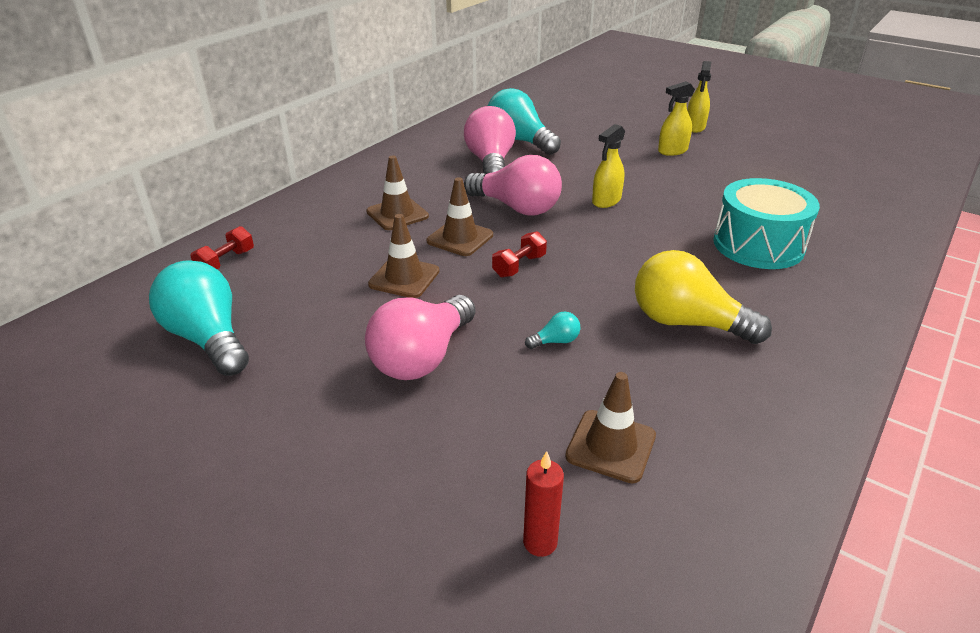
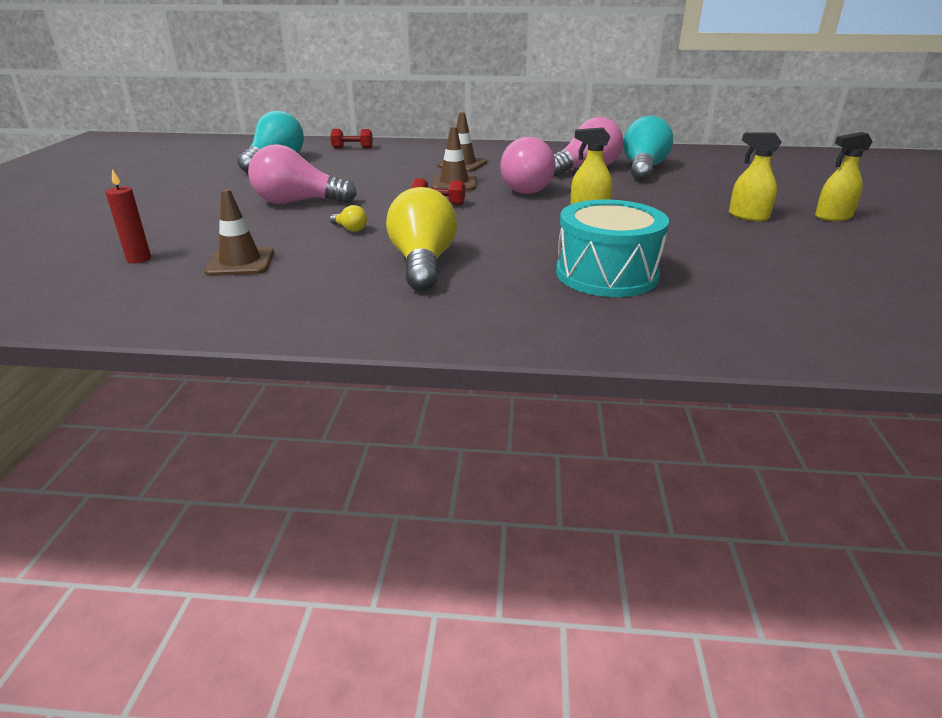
camera: 60 degrees right, 5 degrees down
(404, 278) = (383, 181): brown traffic cone -> none
(555, 341) = (350, 229): turquoise light bulb -> yellow light bulb

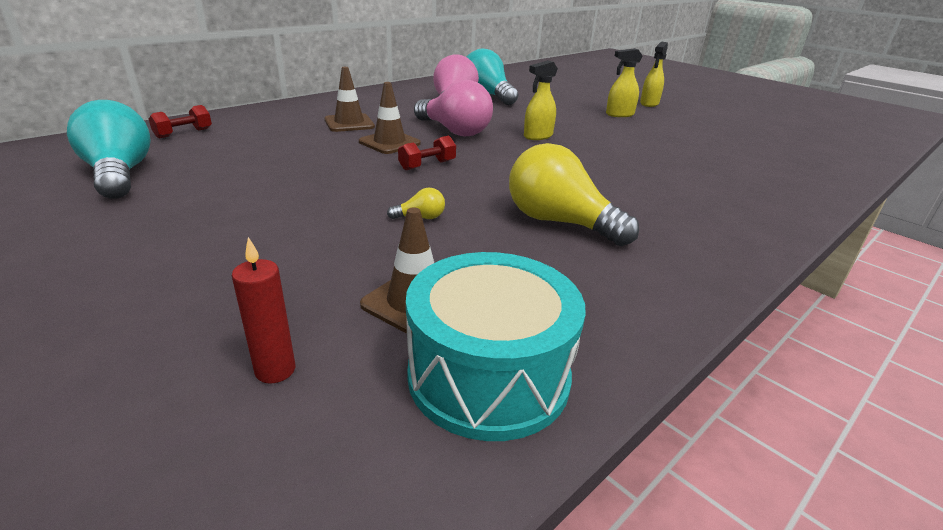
camera: 50 degrees left, 0 degrees up
(298, 202) = (288, 211): pink light bulb -> none
(606, 274) = (666, 179): turquoise drum -> turquoise drum (488, 375)

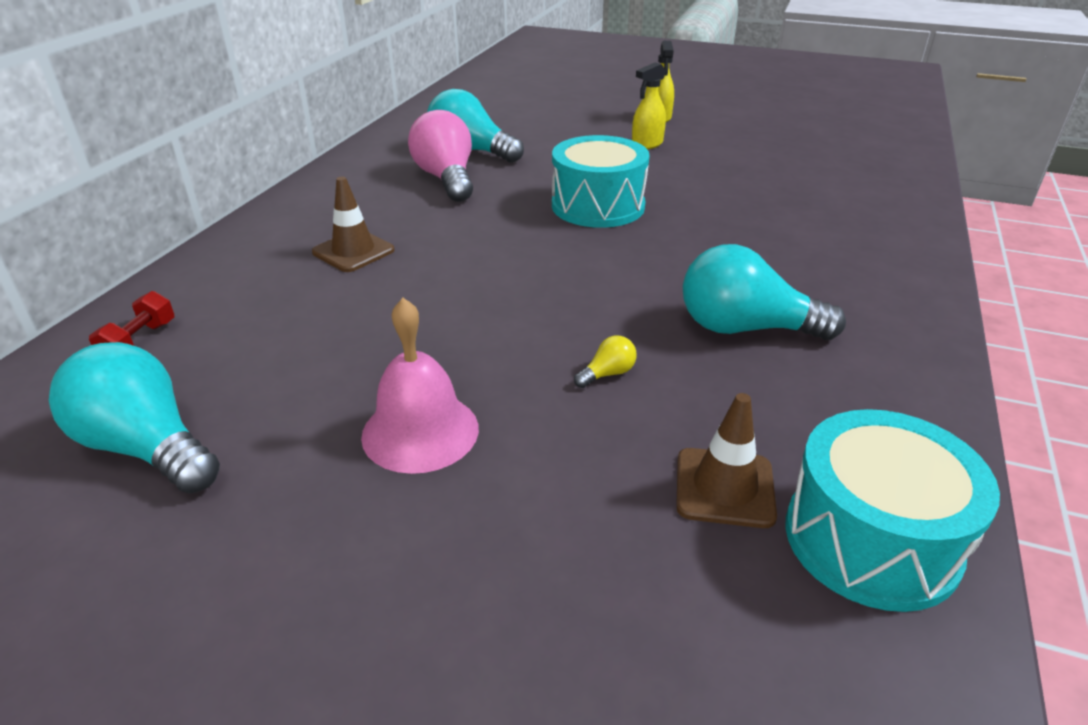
camera: 25 degrees left, 5 degrees up
(263, 210) = (420, 431): none -> pink bell
(275, 370) = (693, 628): red candle -> none
(389, 143) = (443, 269): brown traffic cone -> none
(427, 165) = (528, 292): red dumbbell -> none
(454, 131) = (498, 226): pink light bulb -> none
(538, 136) = (598, 206): yellow spray bottle -> turquoise drum
(559, 222) = (745, 328): yellow light bulb -> turquoise light bulb

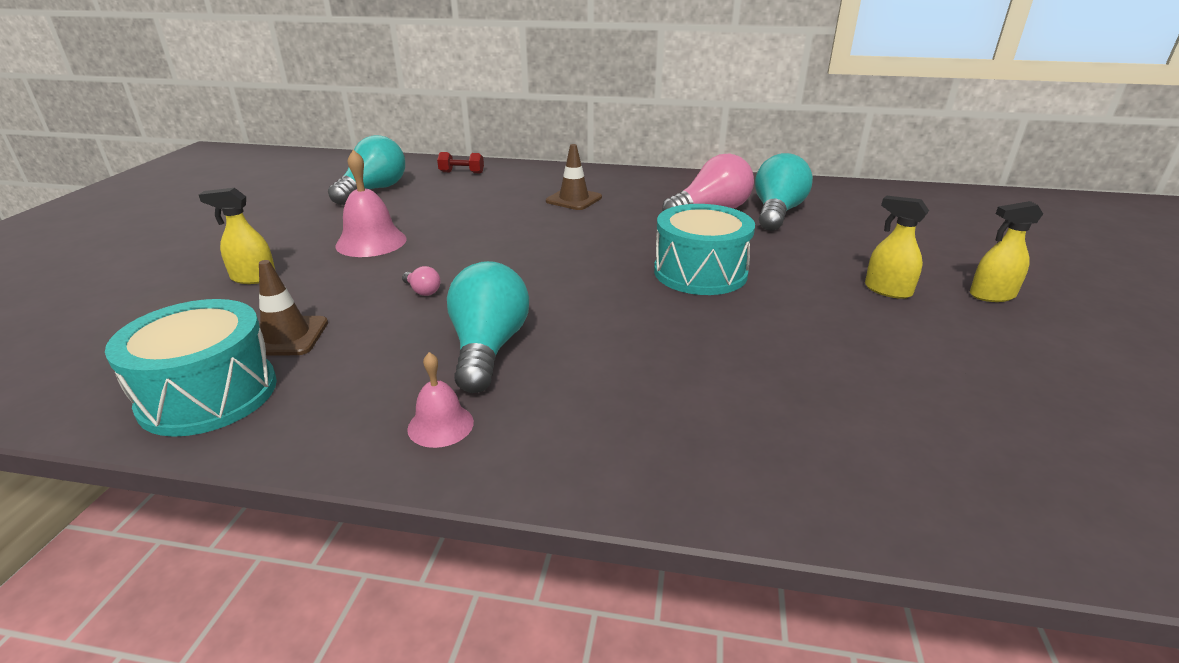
camera: 80 degrees right, 5 degrees down
(522, 563) = (253, 278): none -> yellow spray bottle
(607, 374) = (422, 291): yellow light bulb -> pink light bulb
(880, 356) = (440, 425): none -> pink bell

